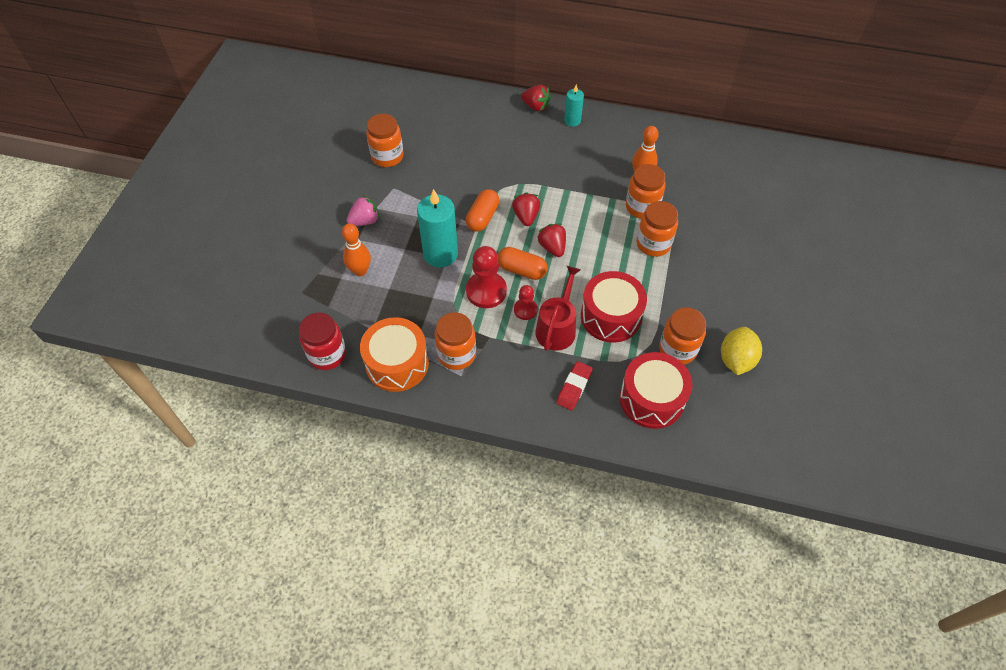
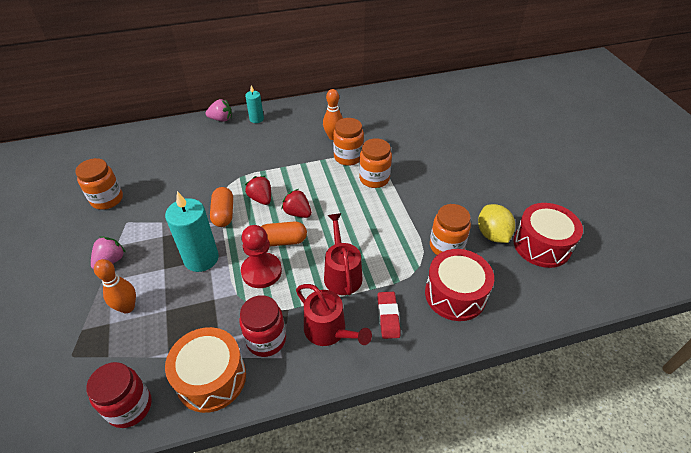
camera: 30 degrees left, 10 degrees down
(456, 354) = (266, 339): orange jar -> red jar
(513, 373) = (329, 331): none -> red watering can
(525, 310) = (305, 271): red pawn -> none
(536, 106) = (221, 119): red strawberry -> pink strawberry
(611, 316) = (379, 245): red drum -> red drum (542, 245)

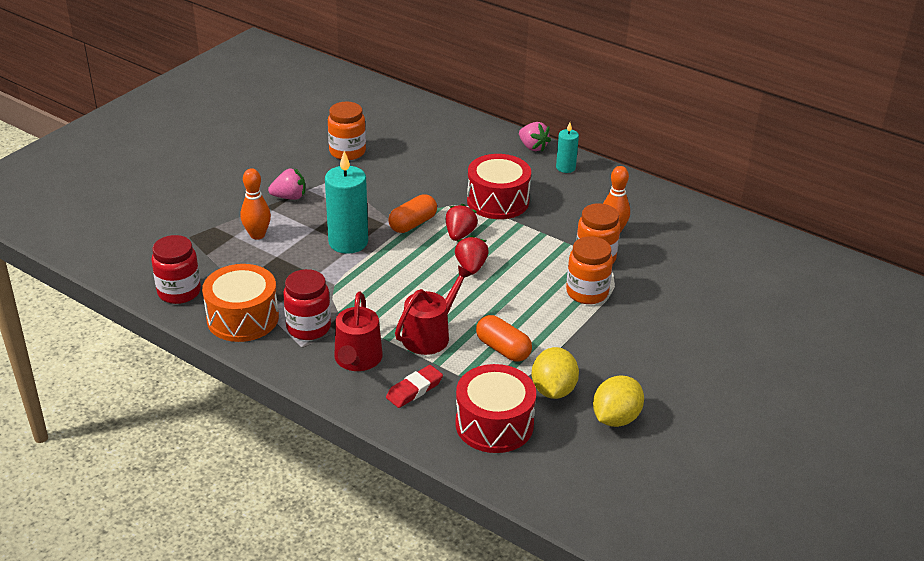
camera: 50 degrees right, 10 degrees down
(261, 271) = (375, 284): red pawn -> none
(282, 241) = (425, 277): orange capsule -> orange capsule (503, 349)
(446, 246) = (553, 390): orange jar -> yellow lemon
(542, 245) = (649, 465): red drum -> red drum (498, 201)

